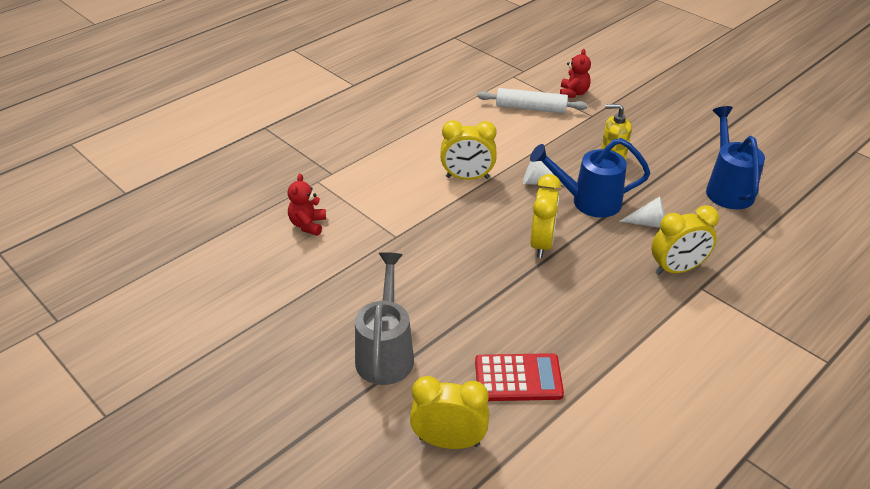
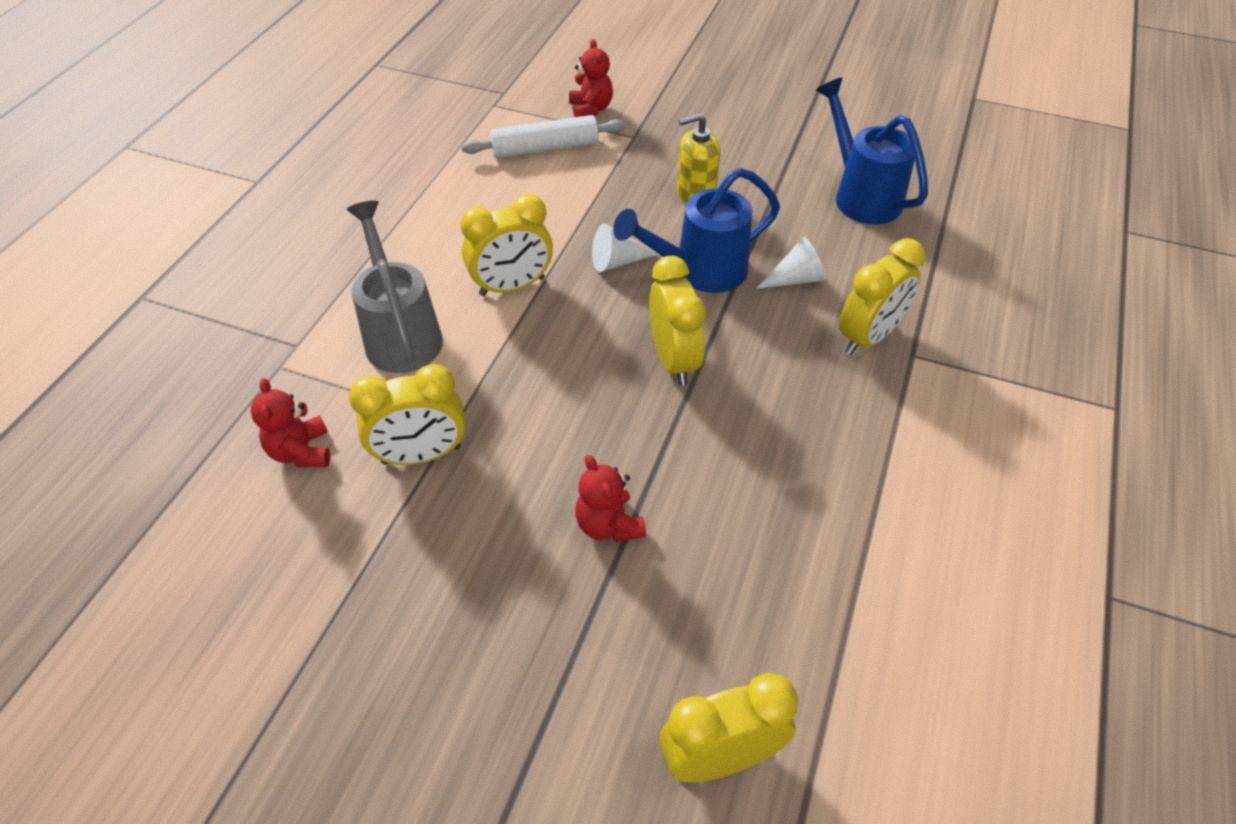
camera: 25 degrees left, 10 degrees up
(369, 246) = (421, 455): none -> yellow clock
(385, 353) = (543, 638): grey watering can -> grey watering can (401, 334)
(453, 313) = (608, 525): none -> red teddy bear
(518, 378) = (760, 599): red calculator -> none

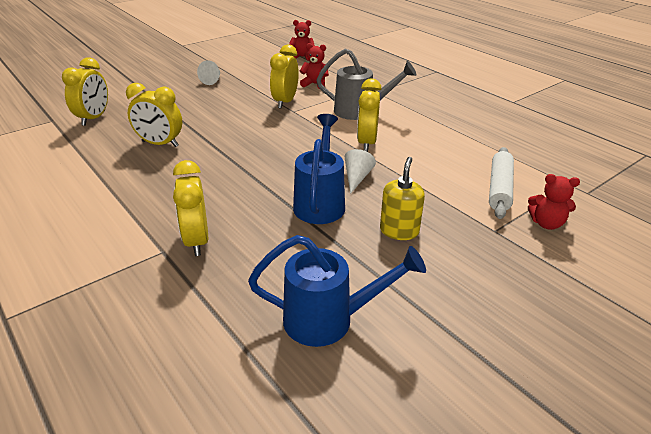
camera: 120 degrees right, 15 degrees down
(608, 525) = (201, 126): red teddy bear -> red teddy bear (302, 57)
(673, 360) = (264, 169): yellow clock -> yellow clock (160, 144)
(796, 279) = (275, 236): white cone -> white cone (212, 80)

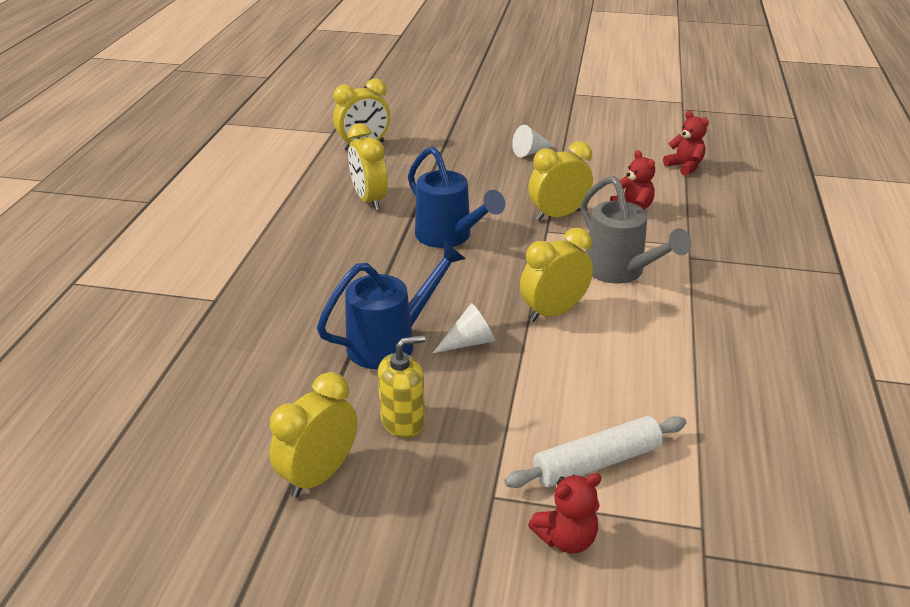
camera: 50 degrees right, 0 degrees up
(197, 241) = (247, 308): yellow clock -> yellow clock (319, 475)
(329, 320) = (212, 443): blue watering can -> blue watering can (449, 237)
(546, 223) = (566, 538): red teddy bear -> red teddy bear turned 90 degrees counterclockwise

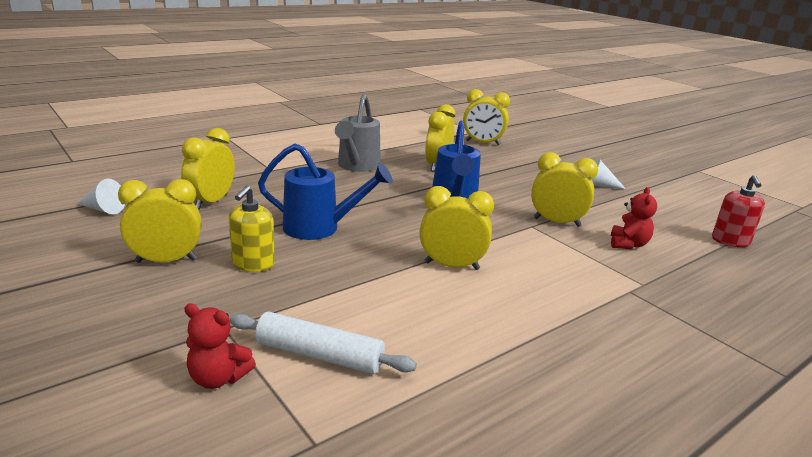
camera: 40 degrees right, 10 degrees down
(229, 380) = (211, 202): none -> yellow clock
(403, 421) = (253, 264): yellow soap dispenser -> yellow soap dispenser turned 90 degrees clockwise
(469, 342) = (365, 251): white cone -> white cone (103, 209)
(619, 271) = (548, 270): grey watering can -> grey watering can (357, 166)
(684, 166) = (730, 241): red teddy bear -> red soap dispenser

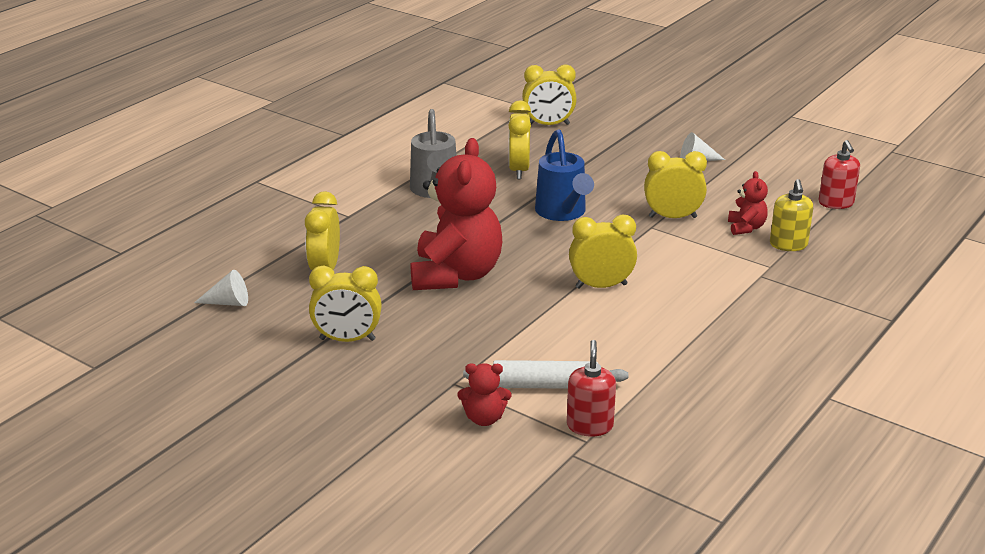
camera: 15 degrees left, 5 degrees up
(166, 260) = (347, 339): yellow clock -> yellow clock turned 150 degrees counterclockwise
(253, 264) = (427, 324): yellow soap dispenser -> yellow soap dispenser (788, 245)
(319, 228) = (456, 275): blue watering can -> red teddy bear
(334, 422) = (590, 426): none -> red soap dispenser

